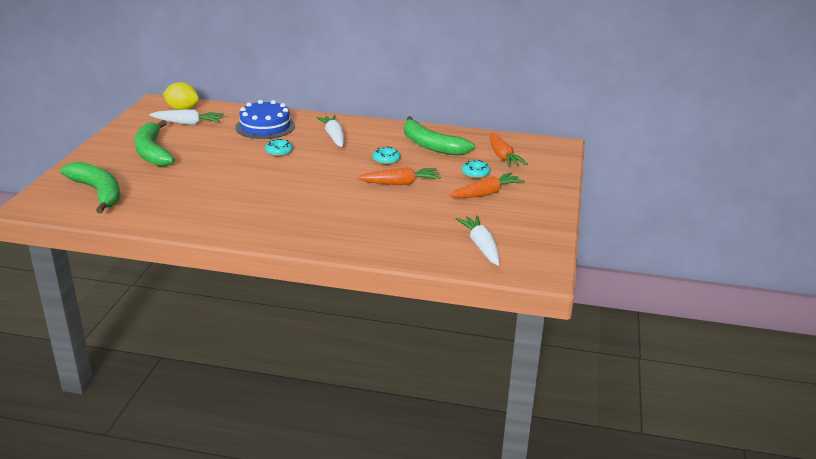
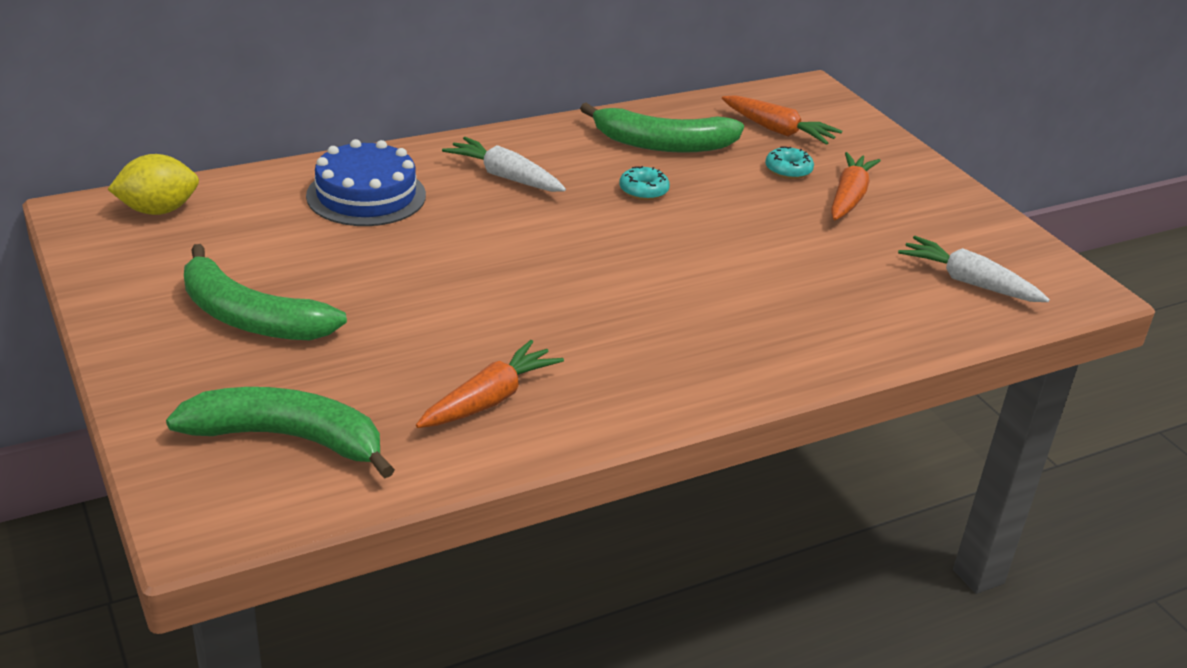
camera: 40 degrees left, 5 degrees up
(188, 123) = (218, 235): white carrot -> none
(279, 152) = (466, 235): turquoise donut -> none
(400, 183) = (724, 223): orange carrot -> orange carrot (489, 399)

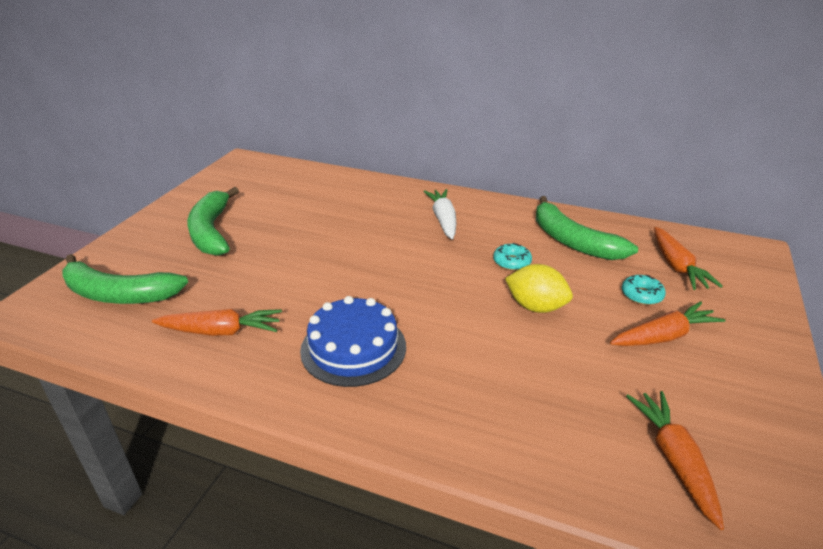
camera: 50 degrees right, 0 degrees up
(158, 210) = (267, 170): yellow lemon -> yellow lemon (536, 307)
(288, 438) = (118, 294): green banana -> green banana turned 135 degrees clockwise
(366, 195) = (359, 200): blue cake -> blue cake (353, 348)
(968, 282) = (674, 460): white carrot -> orange carrot

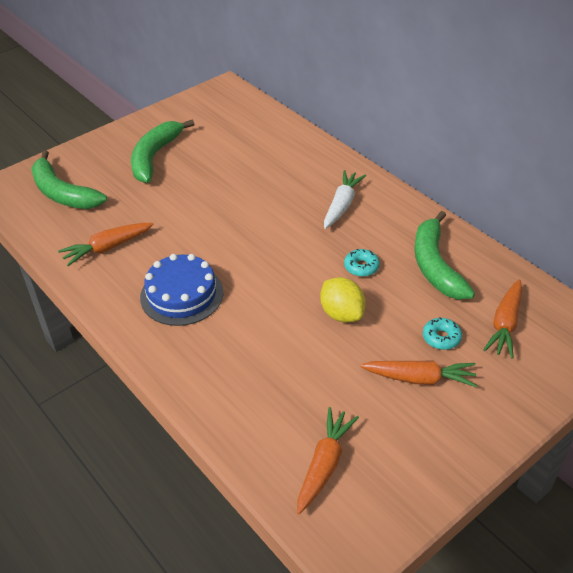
camera: 30 degrees right, 10 degrees up
(221, 331) = (107, 248): orange carrot -> orange carrot turned 120 degrees clockwise

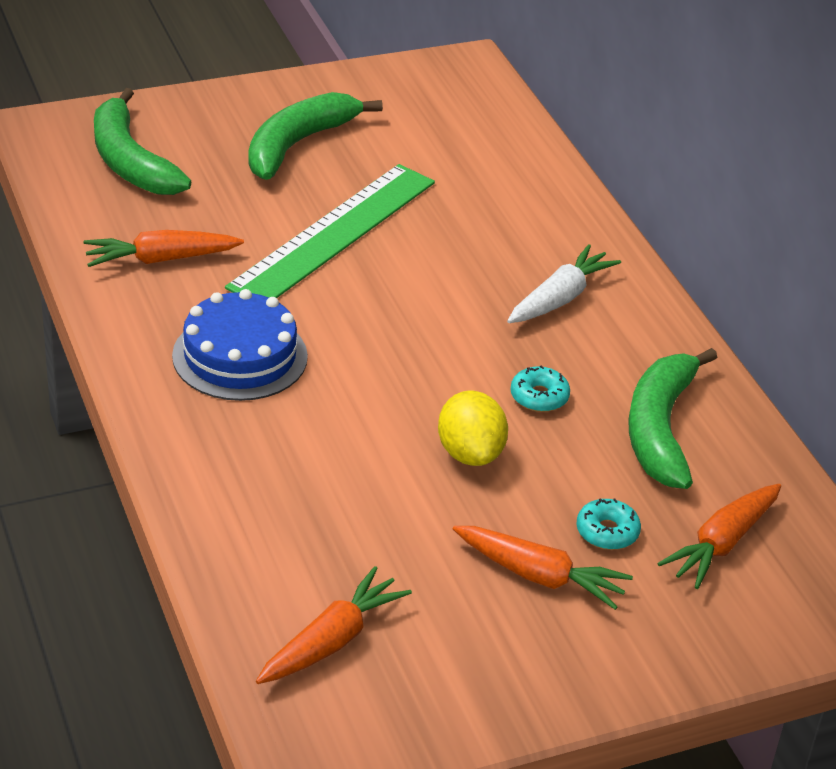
camera: 15 degrees right, 5 degrees down
(200, 203) = (334, 234): none -> green ruler

